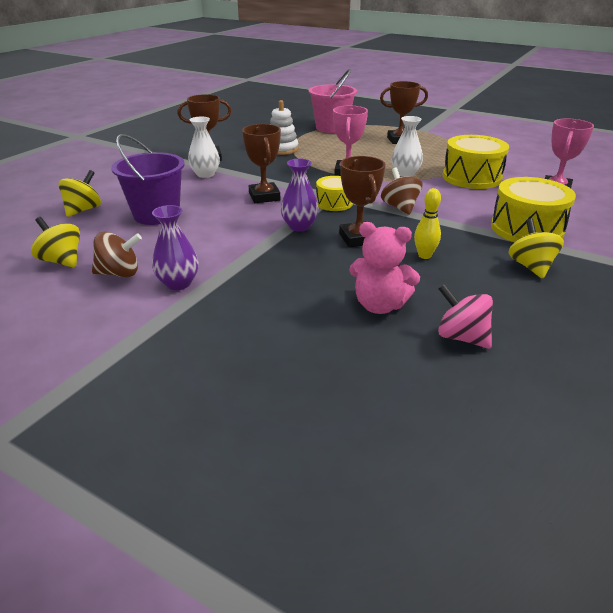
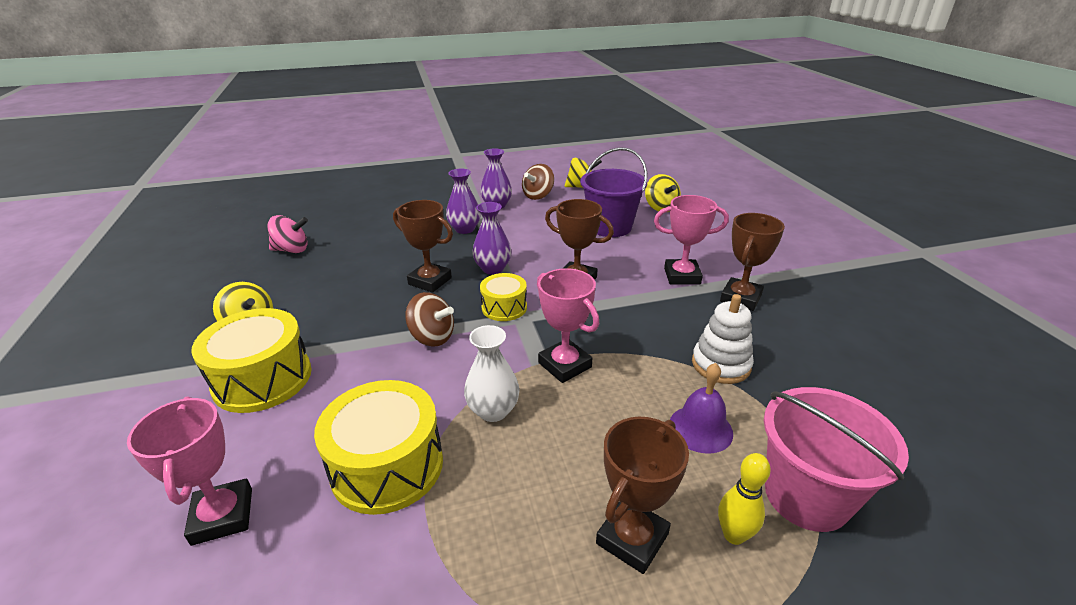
camera: 135 degrees right, 0 degrees up
(205, 174) = (682, 276): white vase -> pink trophy
(259, 270) = (464, 229): none -> purple vase
(331, 144) = (700, 428): none -> purple bell
(379, 305) = (359, 244): pink teddy bear -> none
(424, 255) = (357, 292): yellow bowling pin -> yellow bowling pin (733, 535)

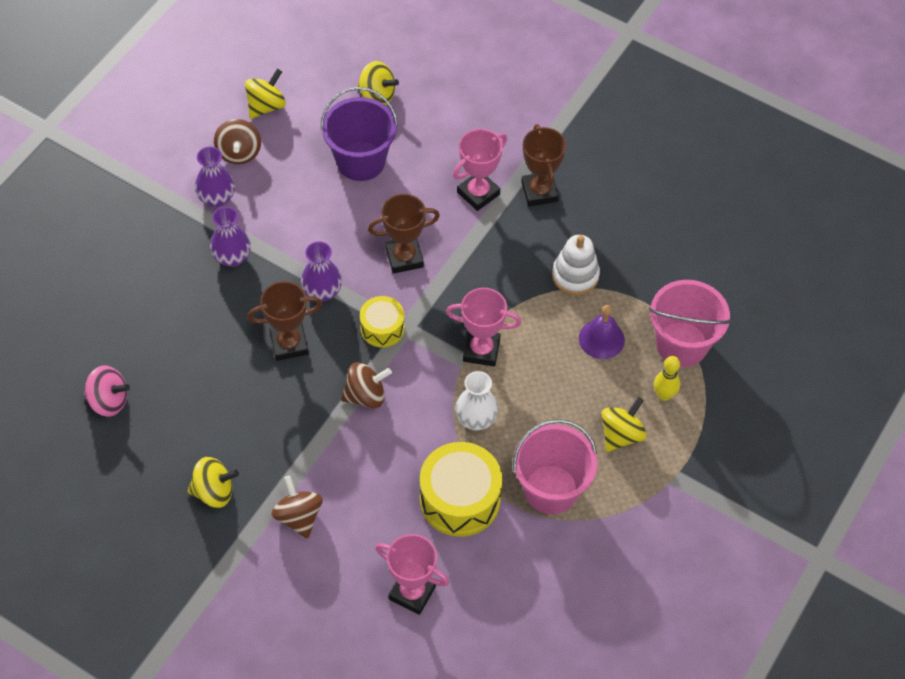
camera: 45 degrees left, 25 degrees up
(262, 379) = (298, 516): yellow drum -> brown spinning top
(292, 250) = (109, 401): pink spinning top -> pink spinning top turned 60 degrees clockwise
(483, 532) = (551, 489): none -> pink bucket
(632, 538) = (621, 434): brown trophy -> yellow spinning top

